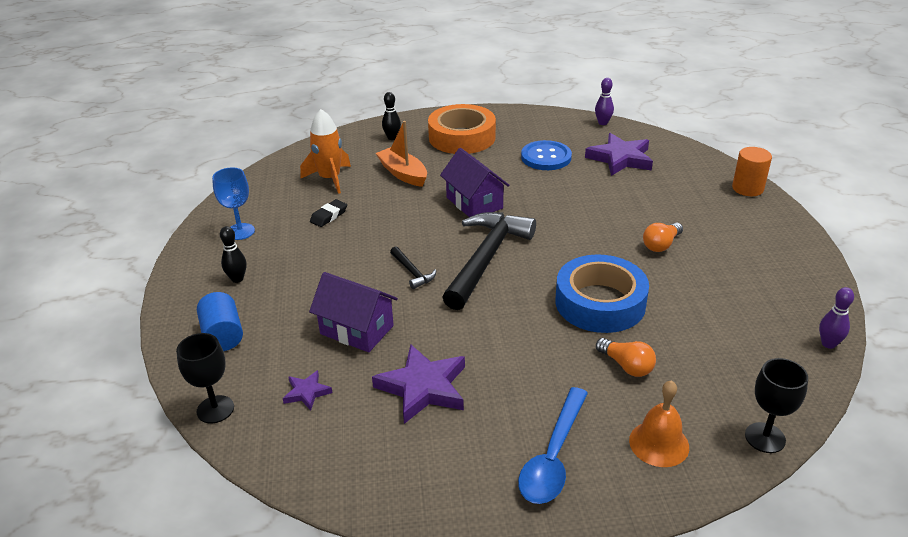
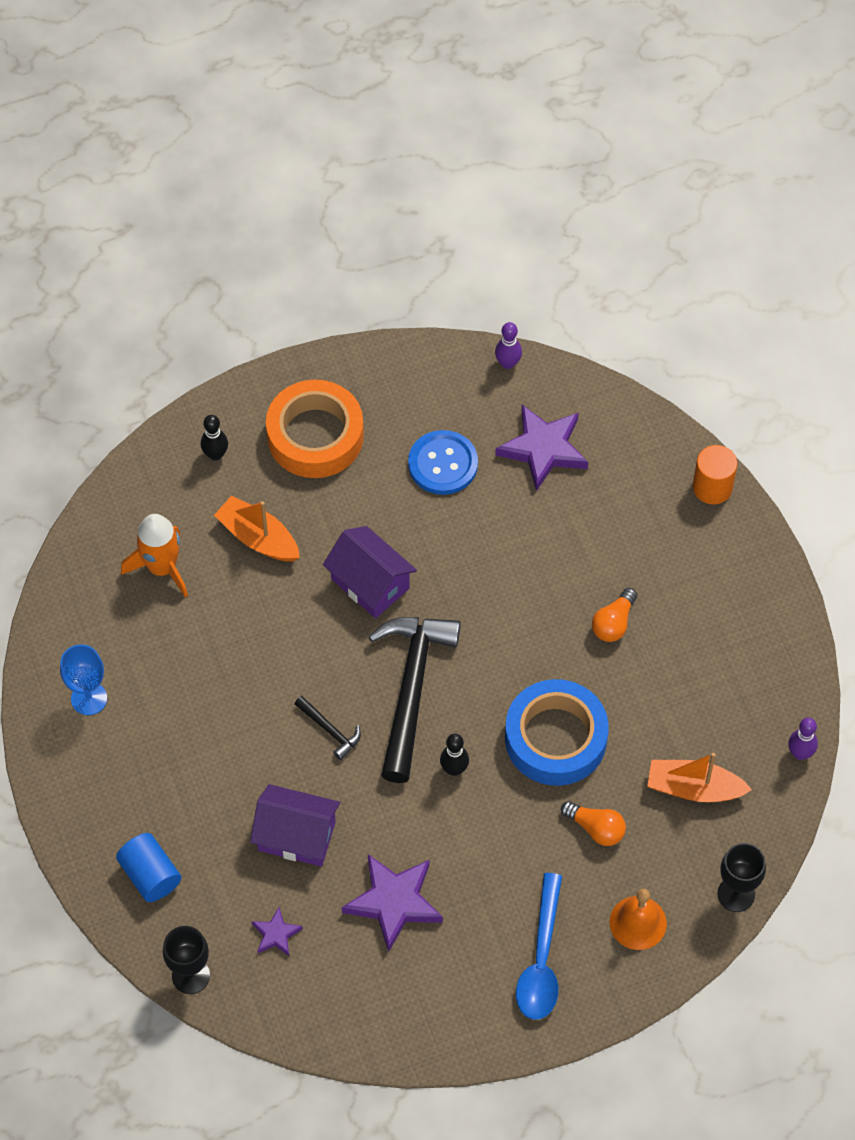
camera: 15 degrees left, 25 degrees up
(237, 279) = (125, 783): black bowling pin -> black bowling pin (454, 769)
(329, 216) = (190, 646): black eraser -> none
(724, 352) = (694, 788): none -> orange boat

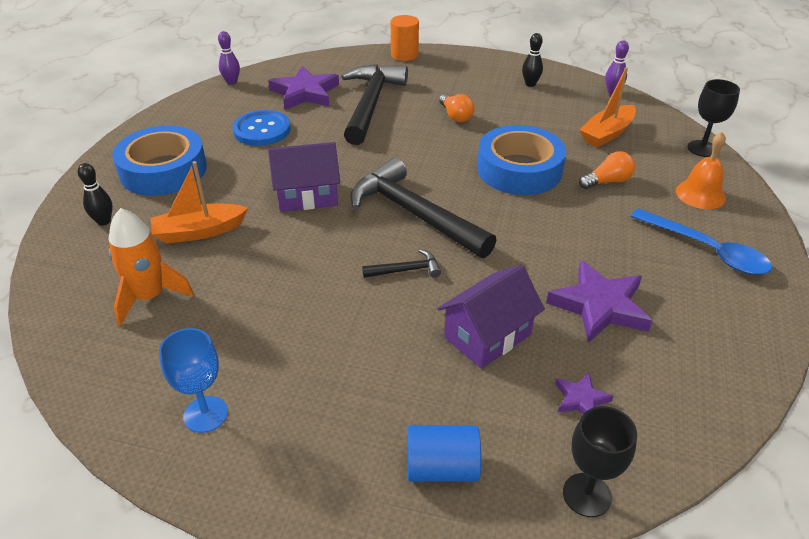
camera: 55 degrees left, 20 degrees down
(315, 436) = (163, 170): orange tape -> blue tape
(454, 769) = (502, 223): black bowling pin -> black bowling pin (530, 84)
(573, 527) = (371, 104): none -> black hammer

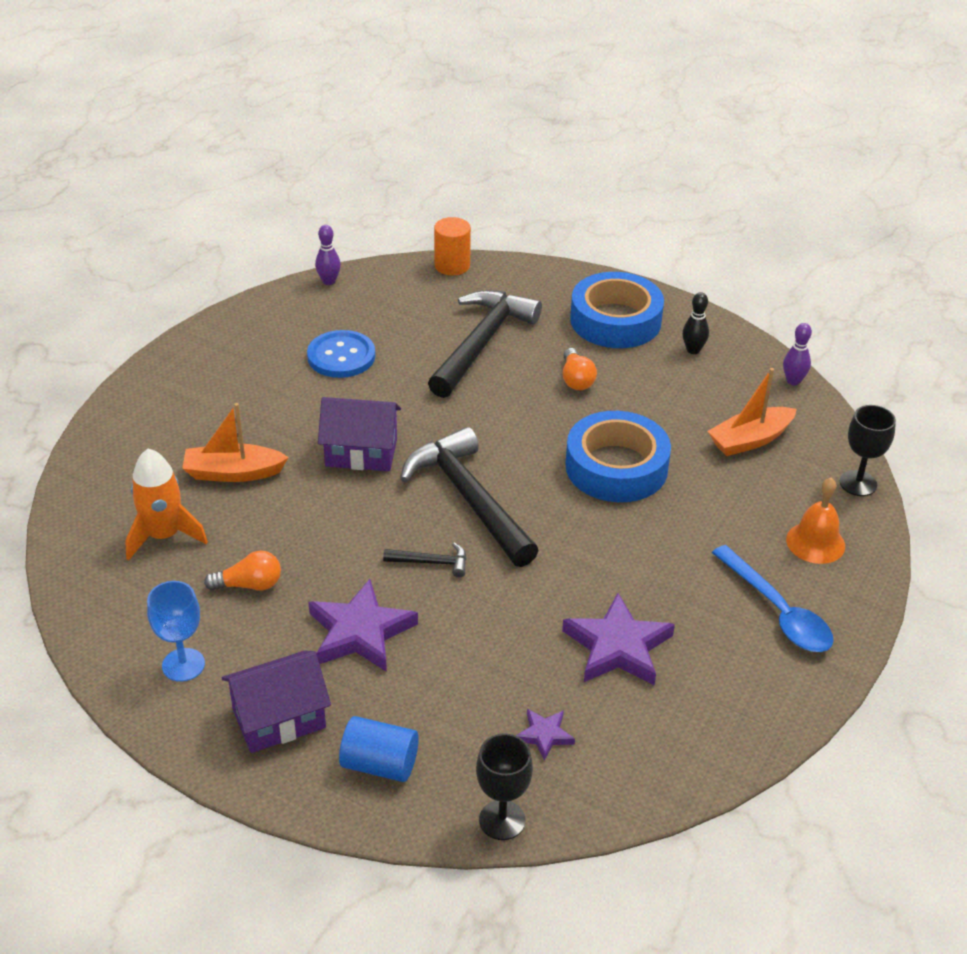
camera: 15 degrees right, 0 degrees up
(104, 221) = (140, 440): black bowling pin -> none
(163, 170) = (217, 389): blue tape -> blue tape (615, 320)
(305, 93) = (409, 313): purple star -> purple star (360, 632)
(404, 55) = (554, 276): orange cylinder -> orange cylinder (452, 265)
(487, 336) = (483, 651): purple house -> purple house (279, 718)
(607, 181) = (713, 503): orange light bulb -> orange light bulb (249, 585)

